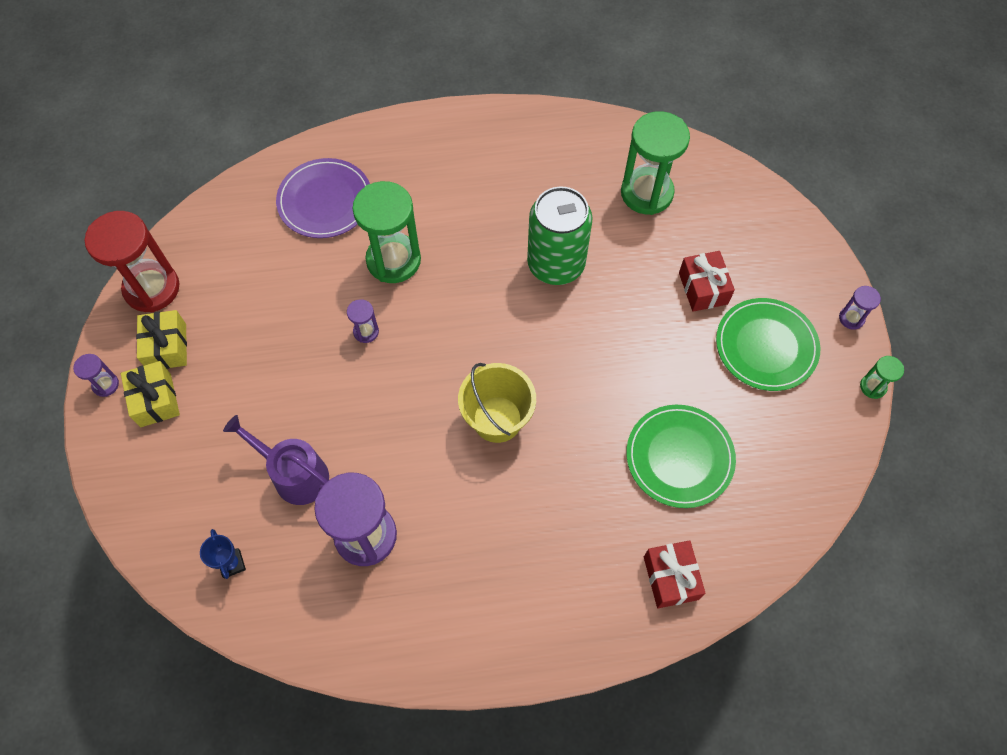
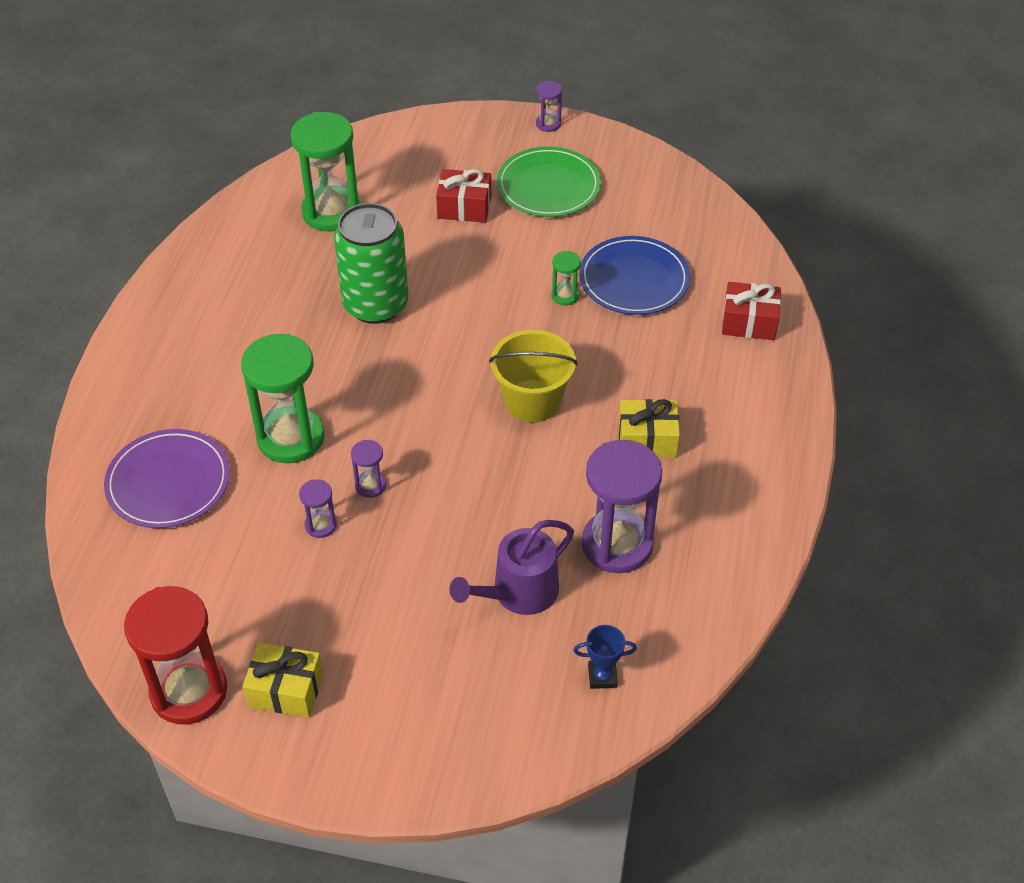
camera: 70 degrees left, 15 degrees down
(105, 385) = (305, 769): purple hourglass -> purple hourglass (321, 525)
(155, 400) = (355, 716): yellow gift -> yellow gift (647, 440)
(679, 457) = (634, 279): green plate -> blue plate
(873, 387) = (621, 135): green hourglass -> green hourglass (565, 296)

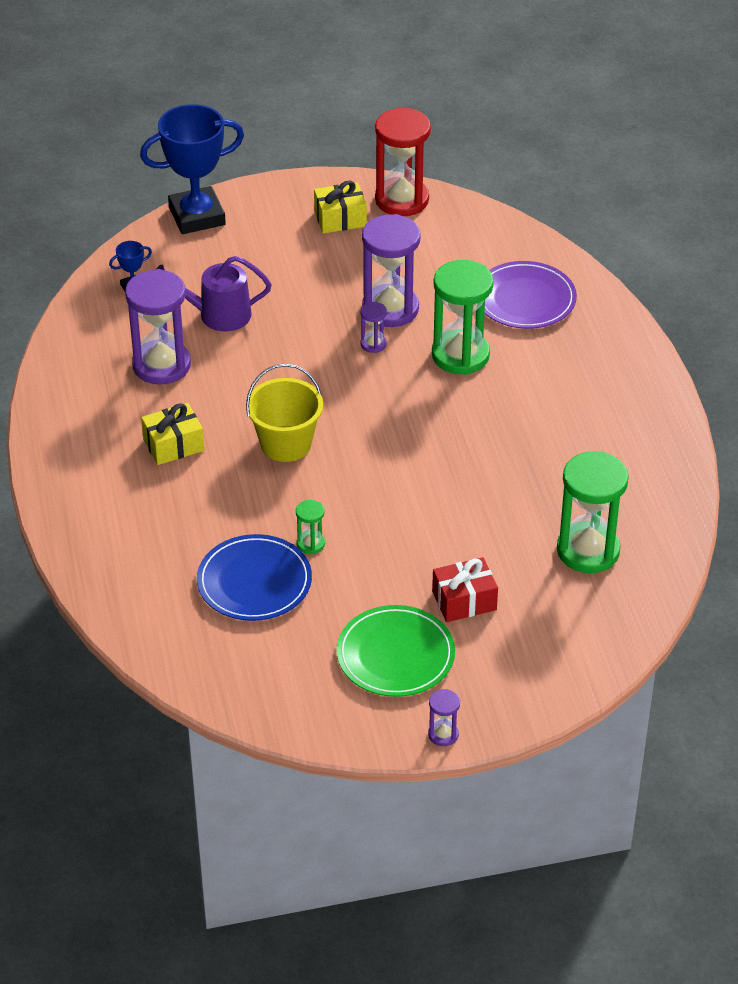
camera: 155 degrees right, 5 degrees down
(321, 525) = (390, 309): purple hourglass -> purple hourglass, size x2.21
(375, 305) = (476, 478): green can -> none
(464, 773) = (197, 216): none -> blue trophy
(519, 592) = (218, 315): purple watering can -> purple watering can turned 120 degrees counterclockwise
(749, 322) = (126, 576): red gift -> none

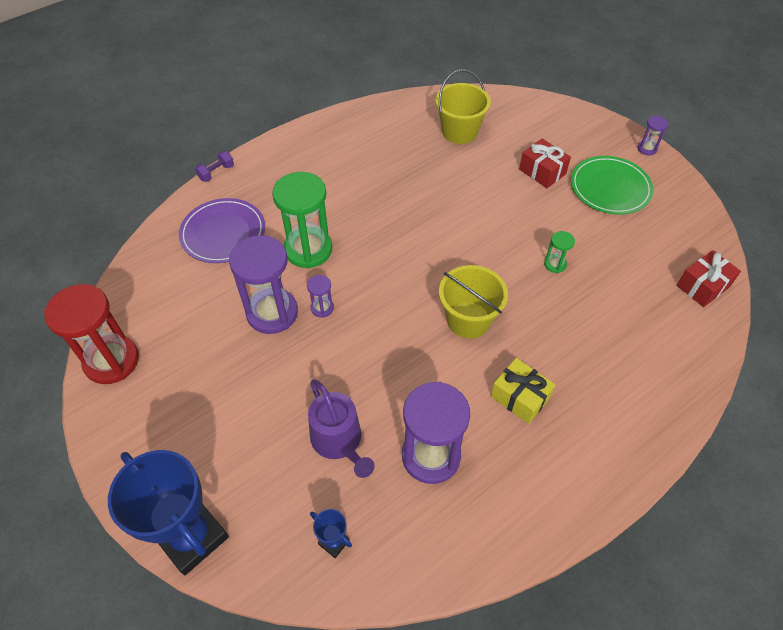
camera: 115 degrees left, 10 degrees up
(194, 658) = (703, 286): none -> red gift
(254, 582) = (613, 281): blue plate -> none
(340, 219) = (156, 399): yellow gift -> none
(588, 550) = (459, 131): green hourglass -> yellow bucket
(629, 314) = (216, 173): none -> purple dumbbell

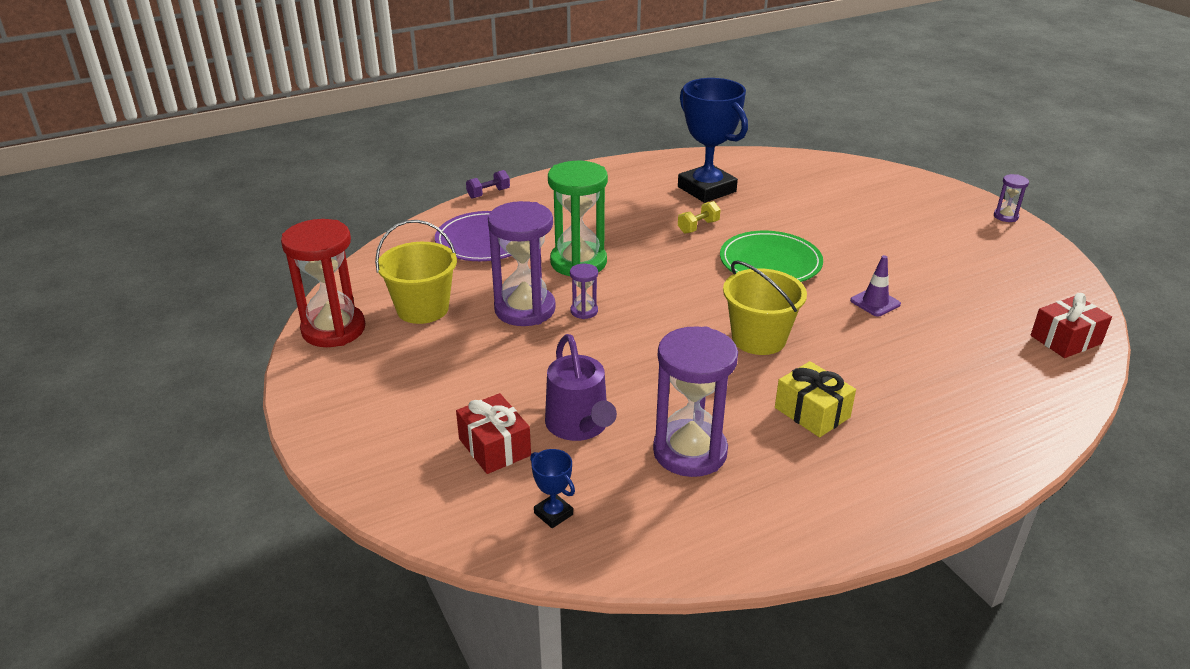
camera: 10 degrees right, 20 degrees down
(192, 537) = (384, 487): blue trophy -> blue trophy (706, 189)
(402, 192) = (698, 227): none -> yellow dumbbell
(459, 131) = (775, 184): yellow bucket -> yellow bucket (422, 309)
(542, 171) = (871, 224): red gift -> red gift (494, 447)
(555, 264) = (875, 302): green hourglass -> purple traffic cone
(610, 188) = (954, 245): green plate -> green plate (770, 262)

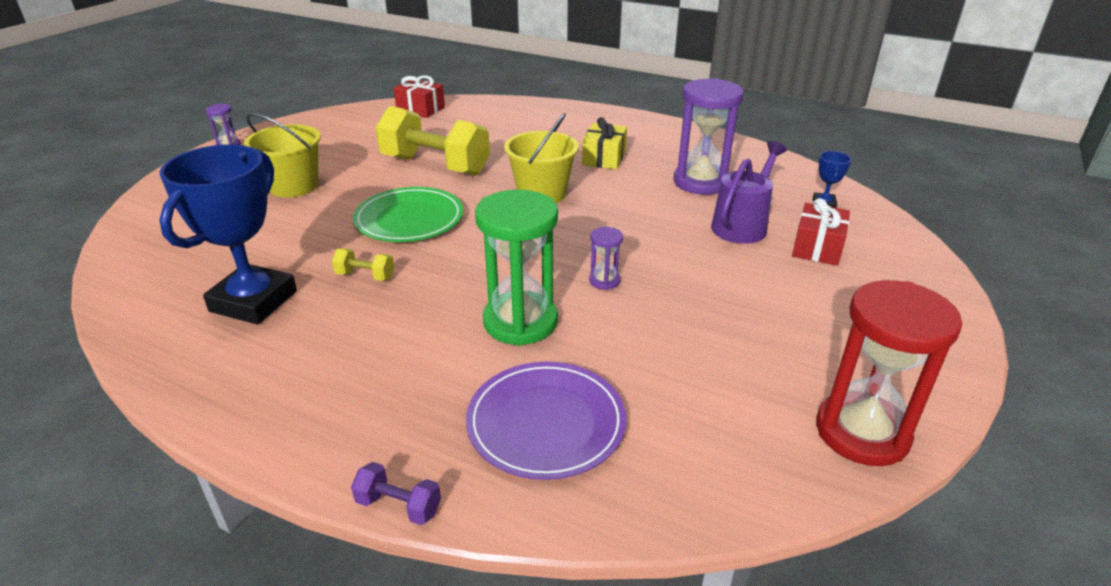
camera: 125 degrees left, 0 degrees up
(422, 309) = (736, 386): yellow bucket -> yellow bucket (294, 186)
(525, 309) = (645, 315): purple hourglass -> none
(875, 302) = (435, 166): purple traffic cone -> yellow dumbbell

